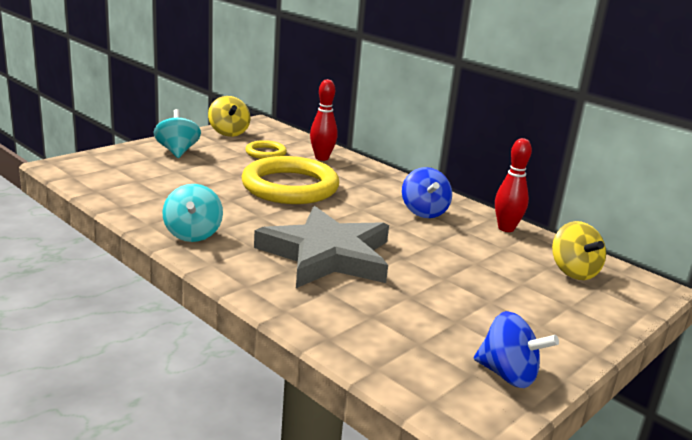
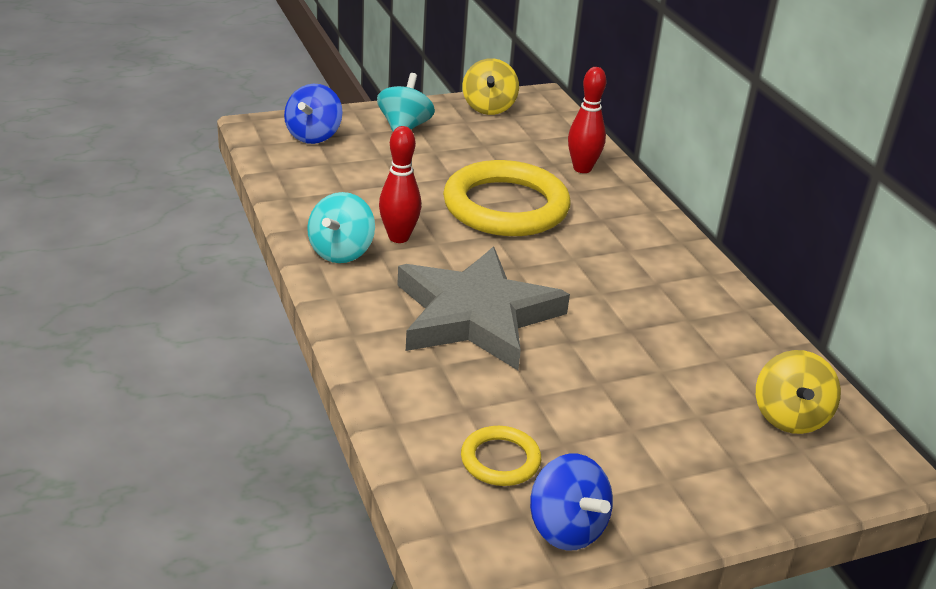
camera: 25 degrees right, 10 degrees up
(265, 153) = (513, 148): yellow ring -> yellow ring (500, 460)
(424, 212) = (654, 280): blue spinning top -> blue spinning top (313, 136)
(506, 228) = (751, 330): red bowling pin -> red bowling pin (398, 237)

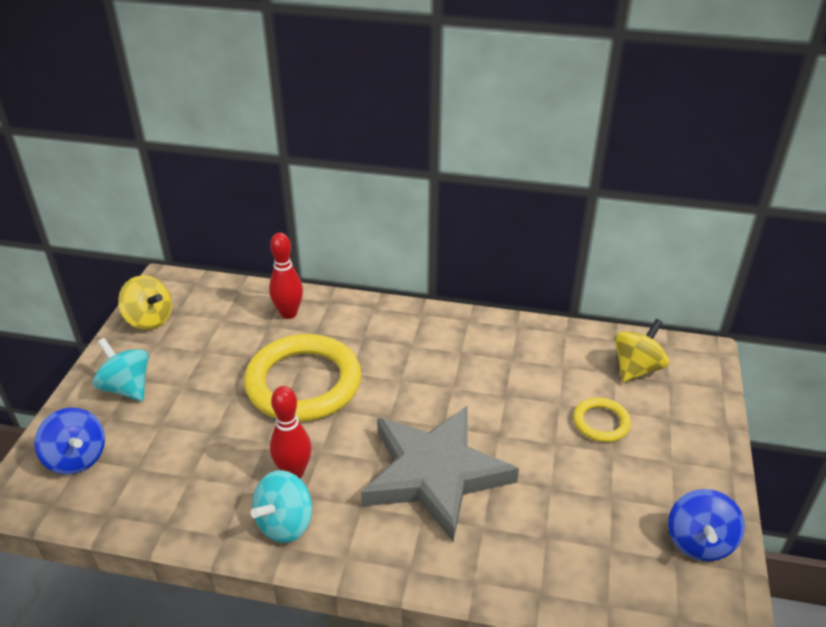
camera: 55 degrees left, 5 degrees up
(341, 252) = (285, 523): turquoise spinning top -> turquoise spinning top turned 75 degrees clockwise
(500, 460) = (613, 544): yellow ring -> yellow ring (601, 422)
(566, 528) = (699, 542): blue spinning top -> blue spinning top turned 105 degrees clockwise
(789, 417) = (637, 368): yellow spinning top -> yellow spinning top turned 90 degrees counterclockwise

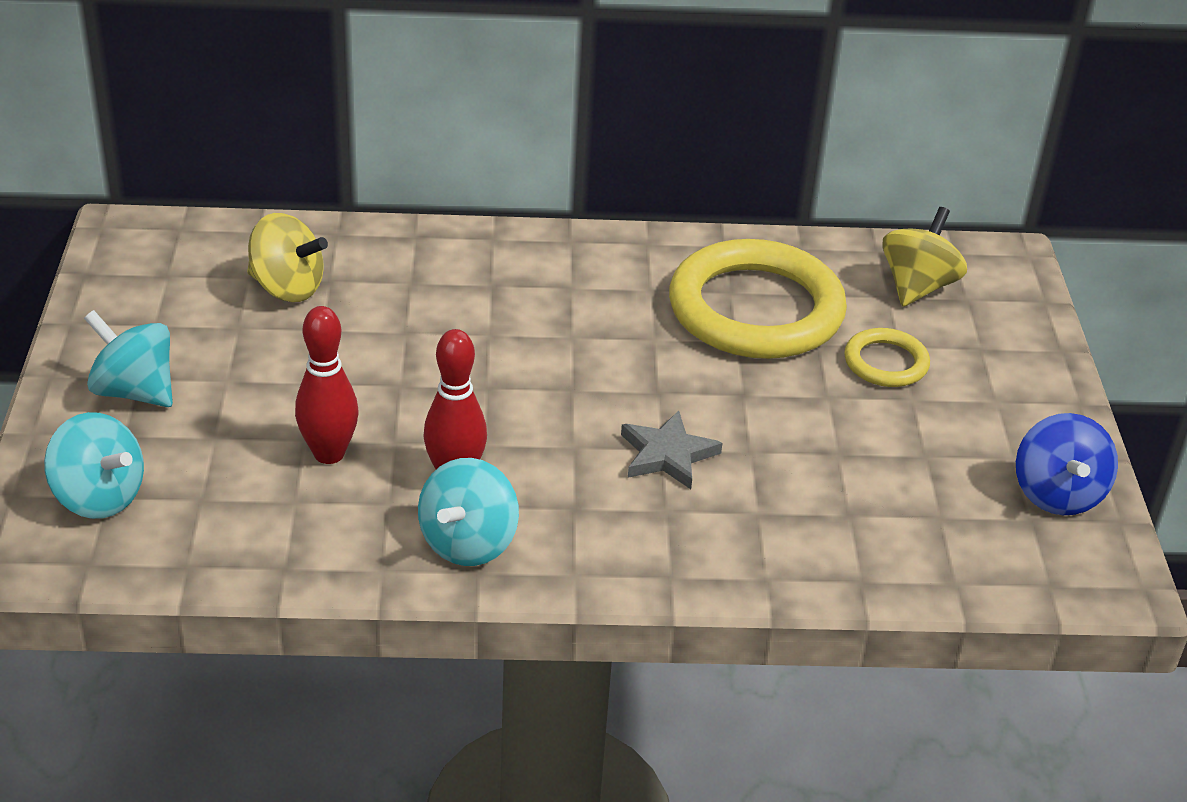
camera: 15 degrees left, 0 degrees up
(77, 458) = (99, 497): blue spinning top -> turquoise spinning top
(149, 320) = (125, 289): yellow spinning top -> yellow spinning top (287, 288)
(289, 313) = (357, 259): red bowling pin -> red bowling pin (329, 454)
(303, 383) = (421, 356): yellow ring -> yellow ring (756, 309)
(435, 474) = (667, 454): grey star -> grey star, size x0.44

